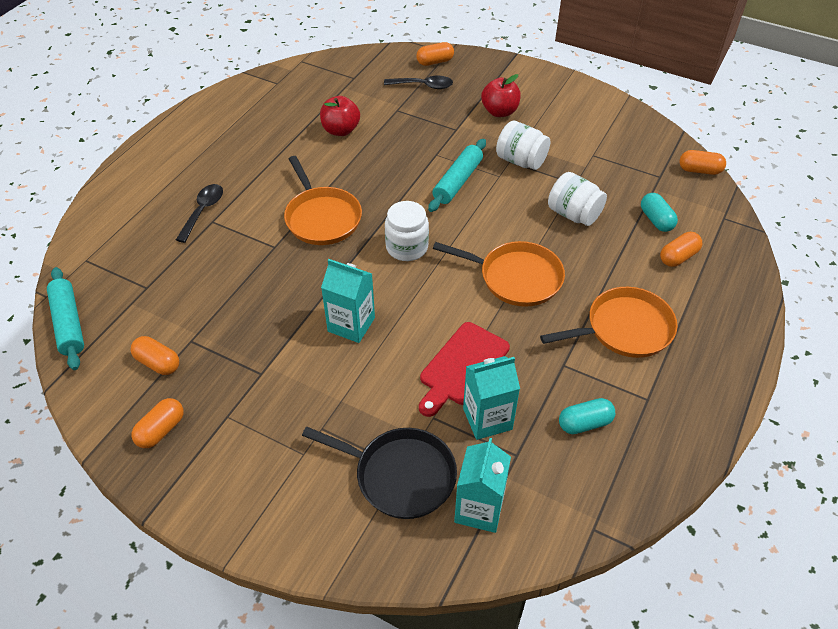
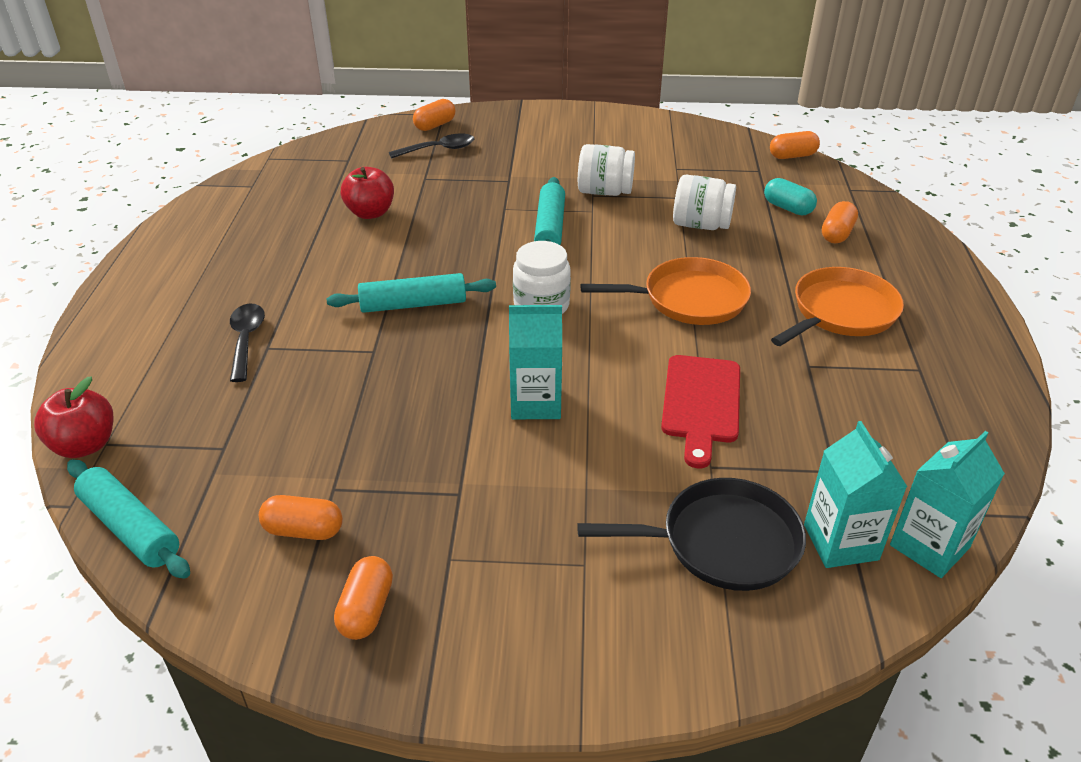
camera: 25 degrees left, 10 degrees down
(322, 218) = (413, 304): orange pan -> turquoise rolling pin
(487, 419) = (772, 446): turquoise carton -> turquoise carton (929, 546)
(499, 112) = (545, 154): red apple -> red apple (85, 445)
(584, 423) = (878, 414): turquoise capsule -> none

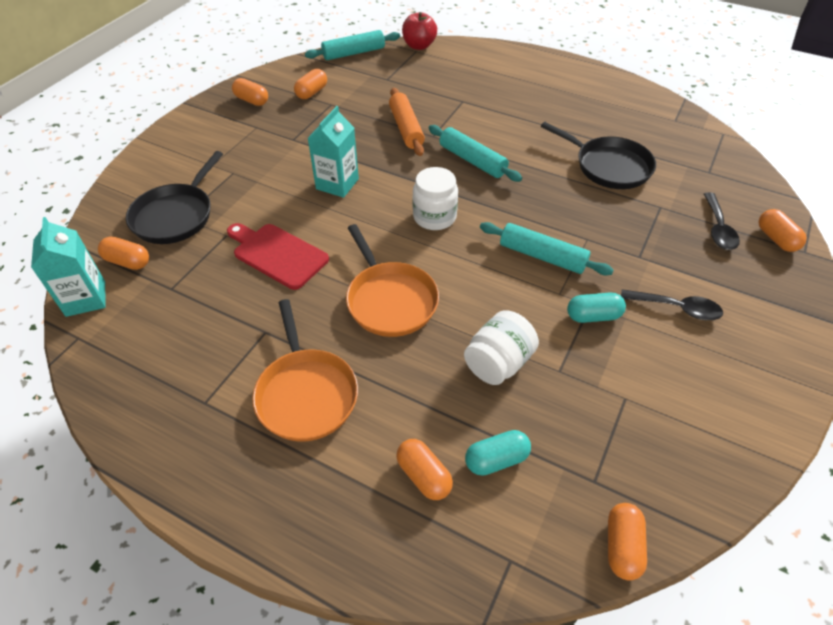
camera: 115 degrees right, 10 degrees up
(246, 340) = (475, 95): black spoon -> black spoon (677, 308)
(366, 381) = (406, 128): none -> orange rolling pin
(370, 213) = (609, 166): red apple -> black pan
(413, 304) = (472, 161): turquoise rolling pin -> turquoise rolling pin turned 60 degrees counterclockwise
(604, 191) = (593, 316): white jar -> turquoise capsule
(689, 299) = (390, 300): orange pan -> orange pan turned 45 degrees counterclockwise
(840, 542) = (128, 262): turquoise carton -> orange capsule

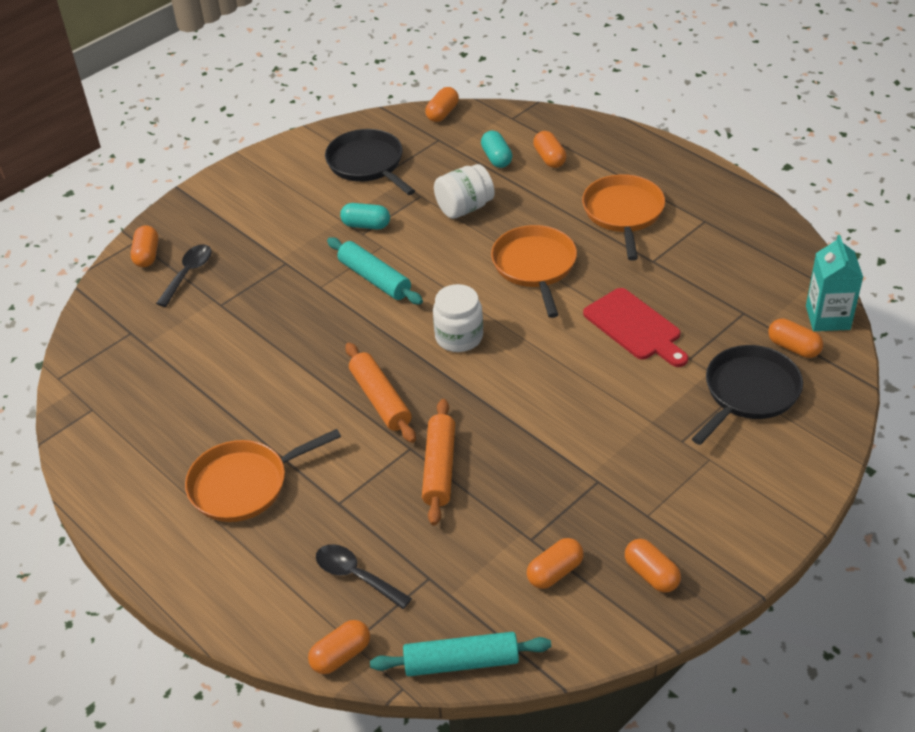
camera: 160 degrees left, 5 degrees down
(337, 184) = (554, 399): turquoise carton -> none
(419, 46) = (341, 655): red apple -> orange capsule
(472, 161) = (380, 399): turquoise rolling pin -> orange rolling pin
(496, 460) = (496, 158): turquoise capsule -> turquoise capsule turned 75 degrees clockwise
(530, 99) = (244, 485): none -> orange pan
(609, 166) = (230, 360): black pan -> black pan (367, 164)
(677, 308) = (293, 219): black spoon -> black spoon (356, 576)

